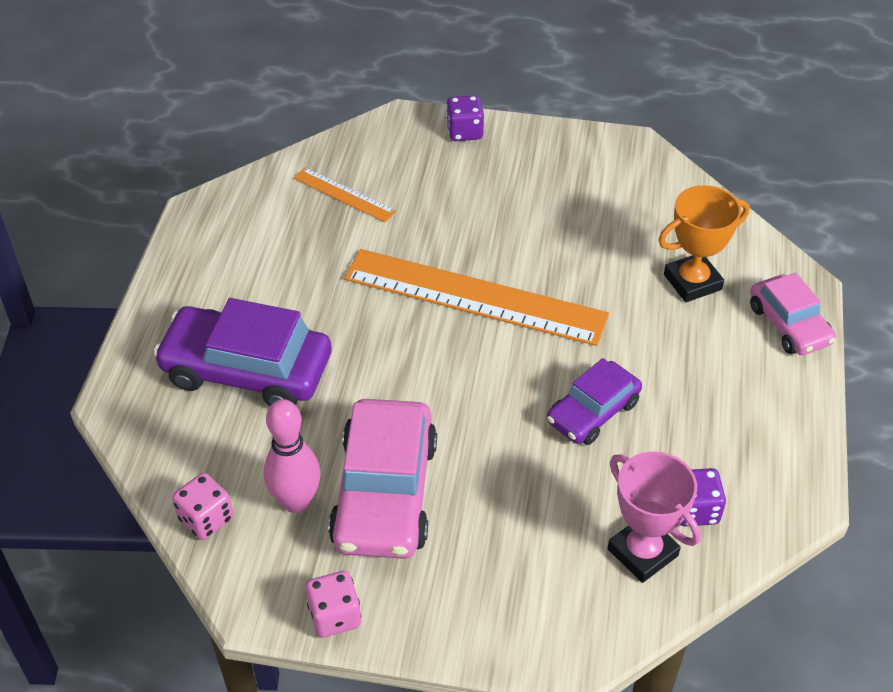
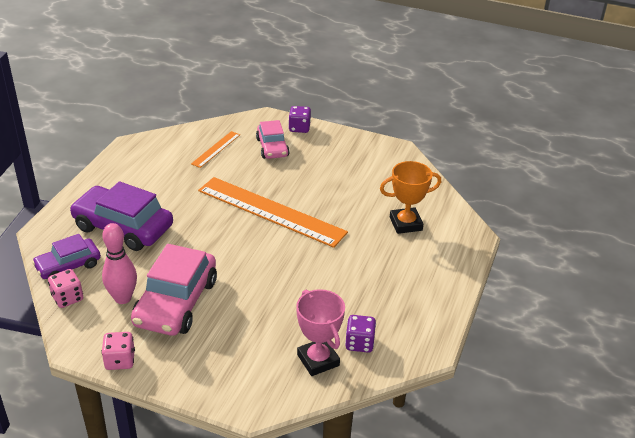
camera: 10 degrees right, 10 degrees down
(344, 194) = (216, 149): orange ruler -> orange ruler turned 75 degrees clockwise
(593, 412) = (317, 281): purple car -> purple car (68, 266)
(789, 324) = (457, 255): pink car -> pink car (272, 147)

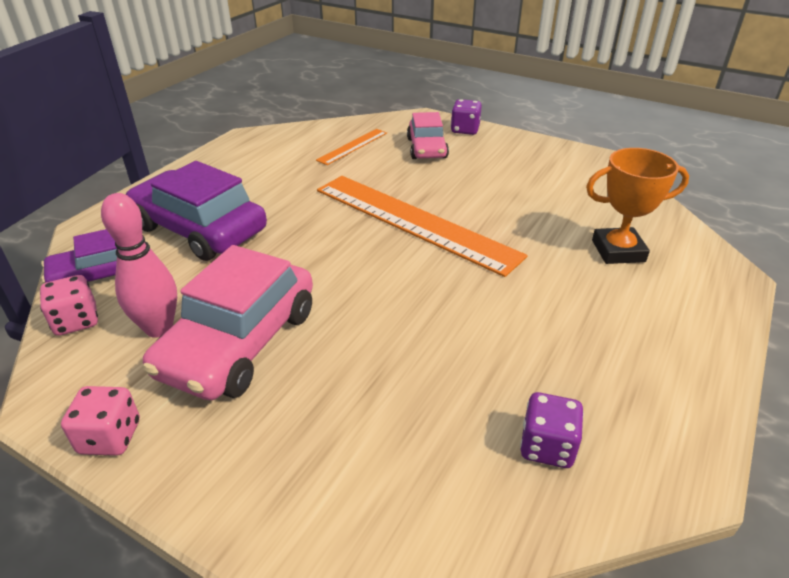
camera: 10 degrees right, 0 degrees up
(318, 360) = (466, 474): pink trophy -> none

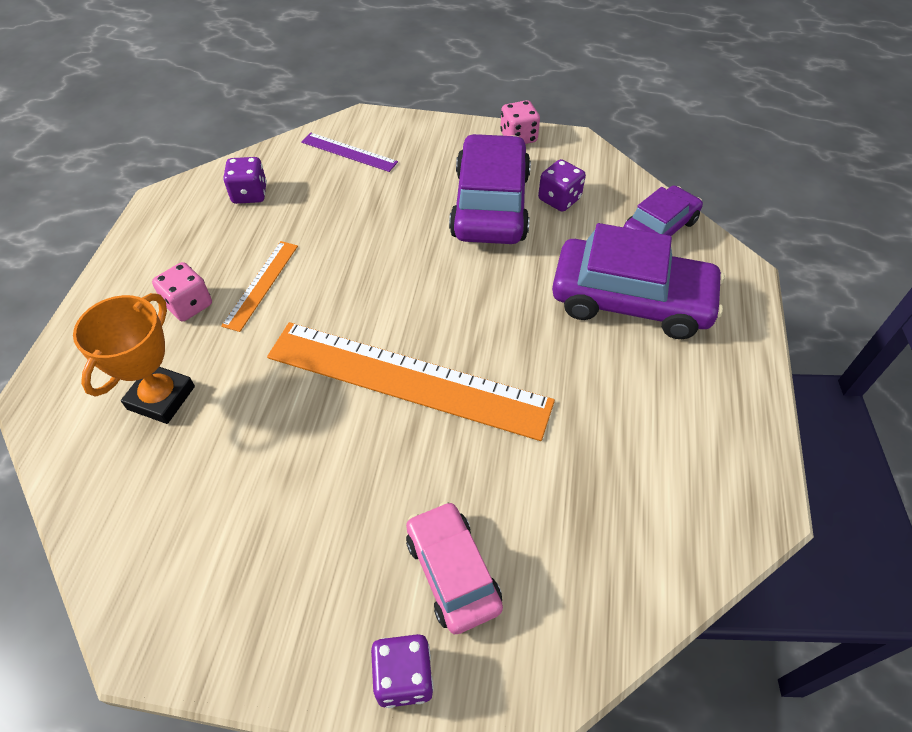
camera: 160 degrees right, 15 degrees up
(76, 321) = (625, 189): pink dice -> pink dice (189, 305)
(159, 328) = (559, 199): pink bowling pin -> purple dice
(239, 342) = (490, 205): pink car -> purple car
(353, 146) = (575, 535): orange ruler -> orange ruler (261, 284)
(377, 488) = (349, 152): none -> purple ruler
(618, 251) = (161, 398): orange trophy -> orange trophy turned 45 degrees counterclockwise

